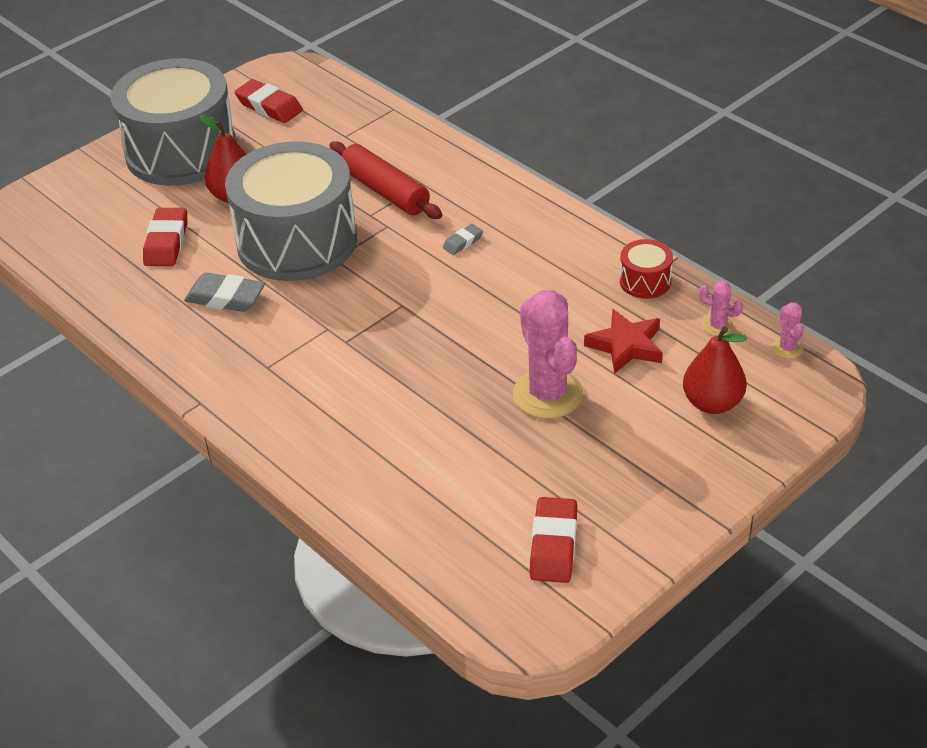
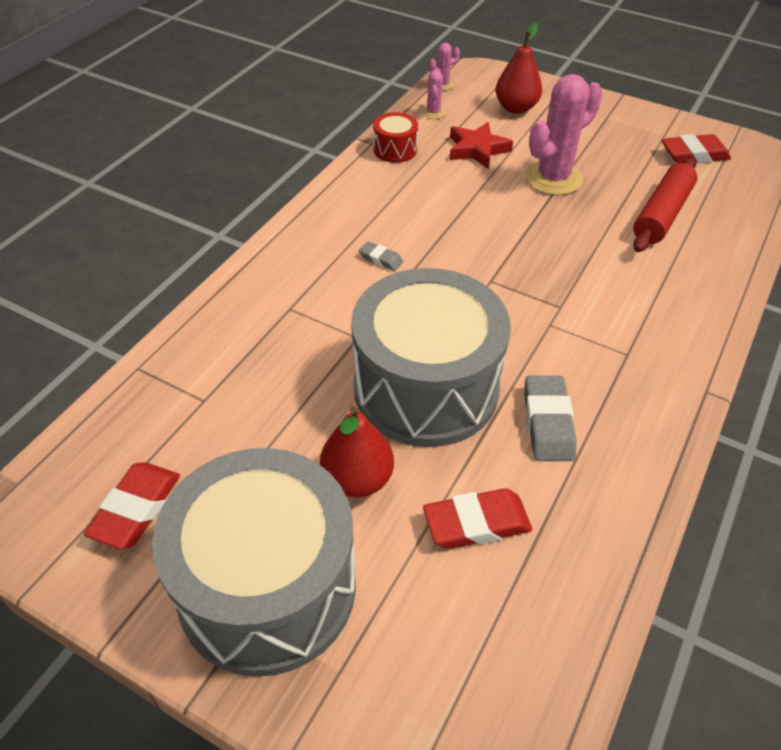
camera: 110 degrees left, 5 degrees up
(385, 191) = (312, 335): red rolling pin -> red rolling pin (662, 215)

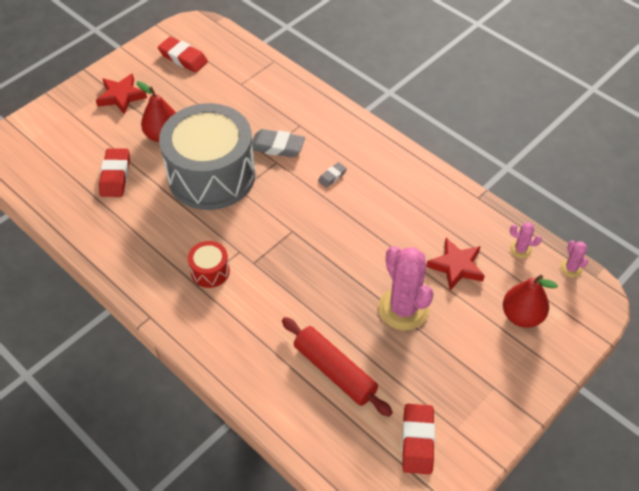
camera: 105 degrees right, 5 degrees up
(267, 587) = (121, 96): grey drum -> red star
(395, 149) = (465, 211): red drum -> red drum (210, 271)
(547, 423) = (162, 224): grey eraser -> grey eraser (277, 146)

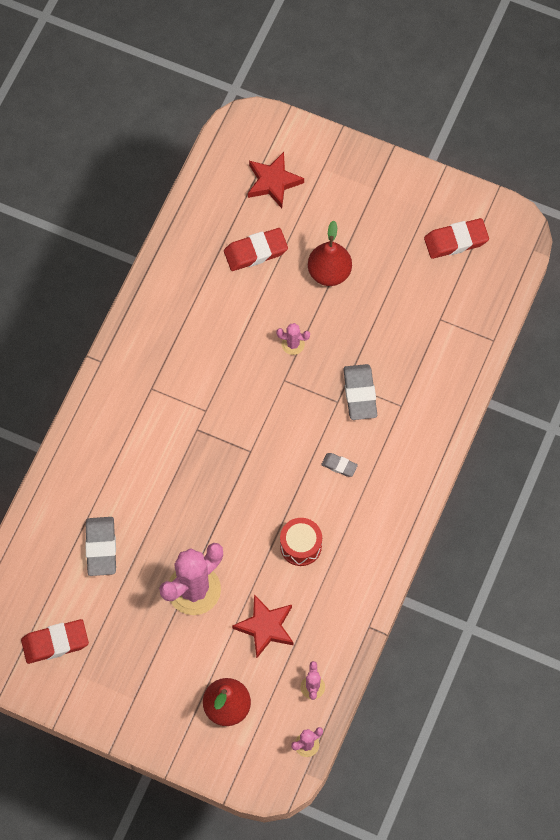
camera: 70 degrees right, 15 degrees up
(121, 96) = (368, 204): red star -> red star (273, 182)
(183, 58) = (456, 241): red eraser -> red eraser turned 60 degrees clockwise
(210, 271) = (172, 393): red drum -> red drum (300, 546)
(211, 175) = (293, 344): grey drum -> pink cactus
(334, 371) = (101, 548): red rolling pin -> grey eraser

